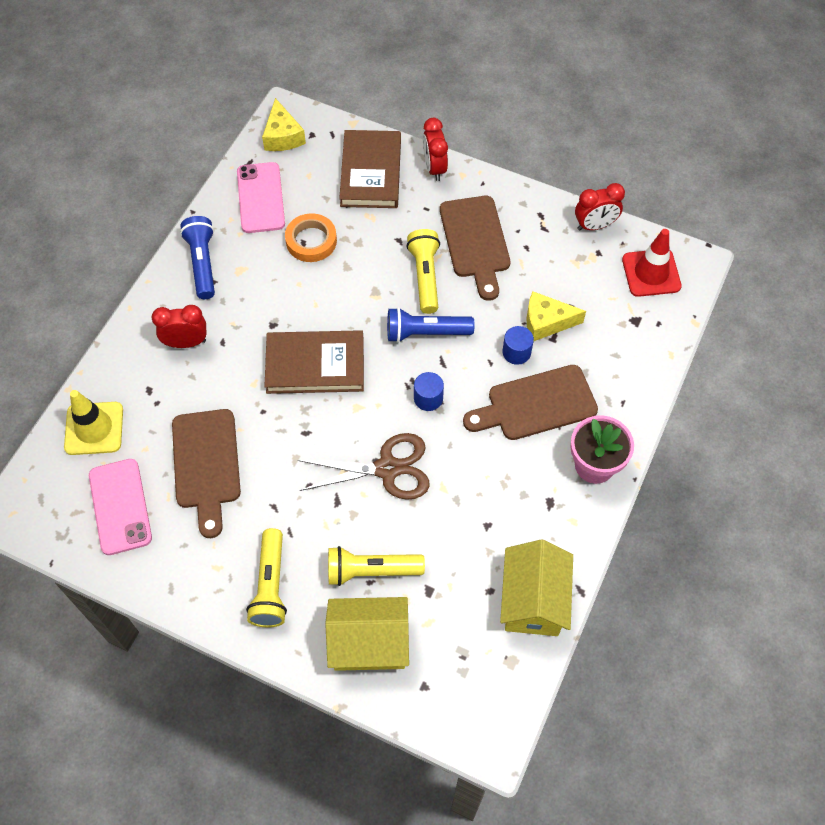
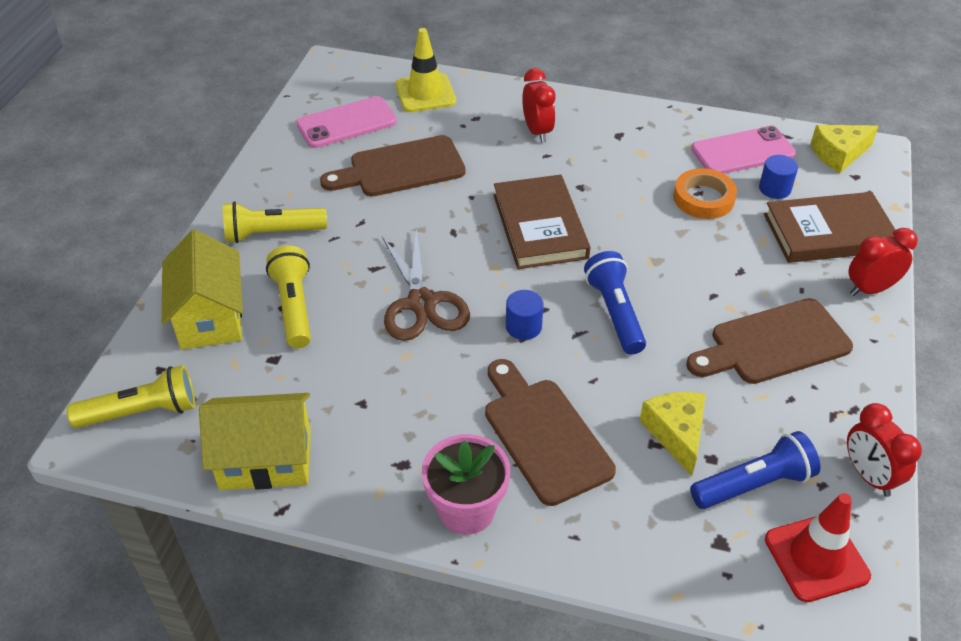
camera: 80 degrees right, 15 degrees down
(202, 263) = (637, 126): blue flashlight -> blue flashlight (754, 484)
(425, 276) = (697, 302): yellow flashlight -> yellow flashlight (142, 412)
(516, 352) = (617, 405): blue cylinder -> blue cylinder (774, 188)

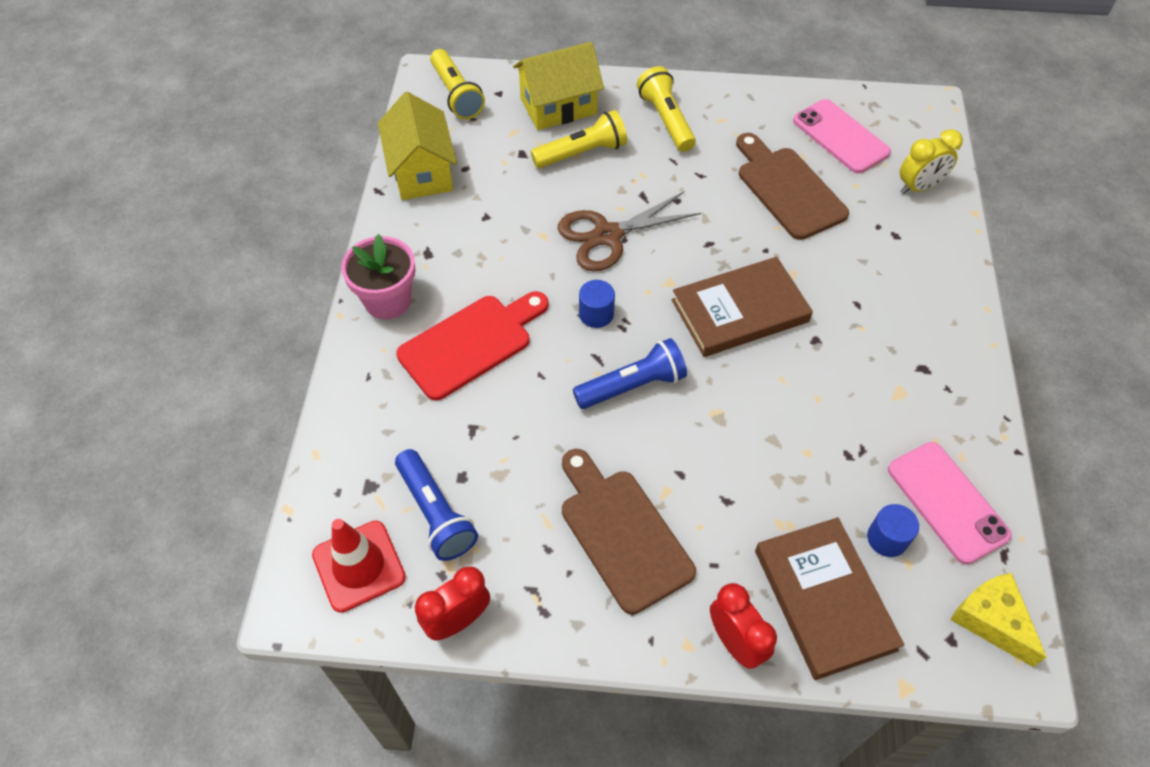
camera: 80 degrees right, 10 degrees up
(425, 93) = (918, 187): yellow traffic cone -> yellow clock
(537, 131) = (895, 291): red clock -> none
(543, 435) = (470, 343): brown cutting board -> red cutting board
(676, 433) = (487, 446): yellow cheese -> none
(703, 198) = (839, 460): orange tape -> none

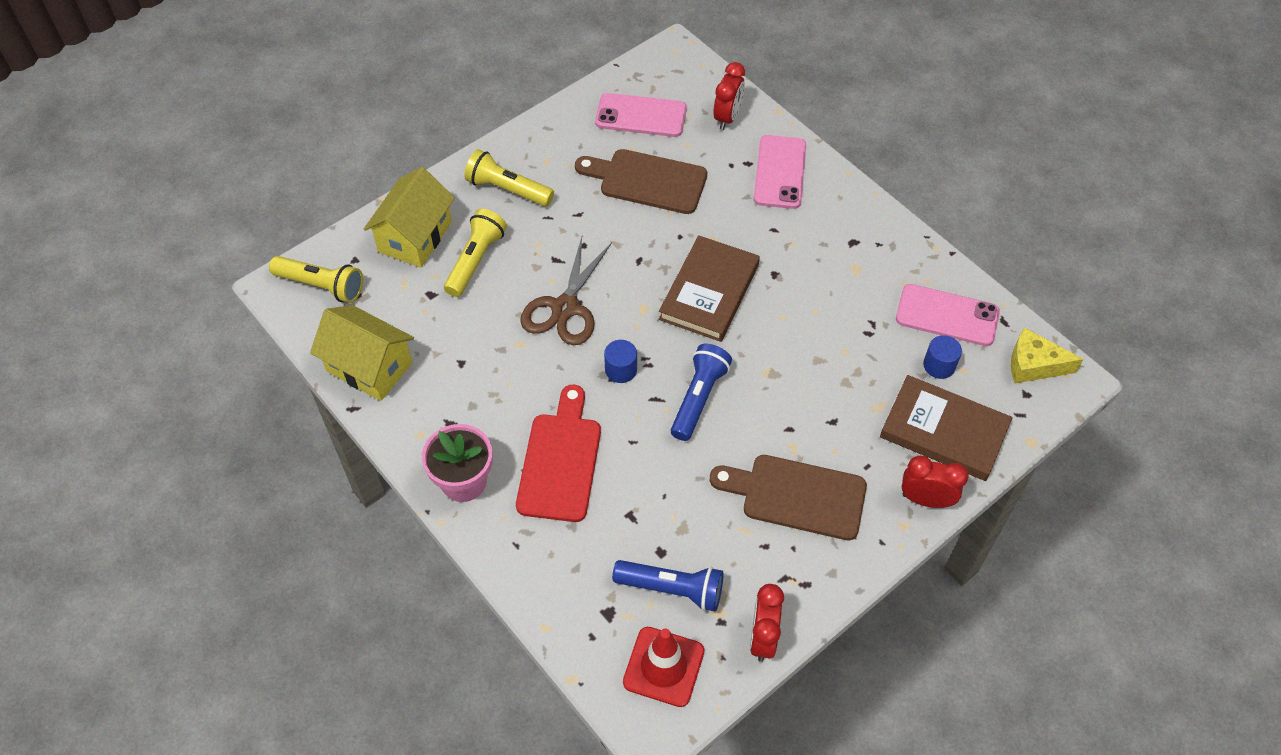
camera: 45 degrees left, 0 degrees up
(918, 187) = (727, 117): yellow clock -> red clock
(918, 262) = (780, 172): none -> pink phone

